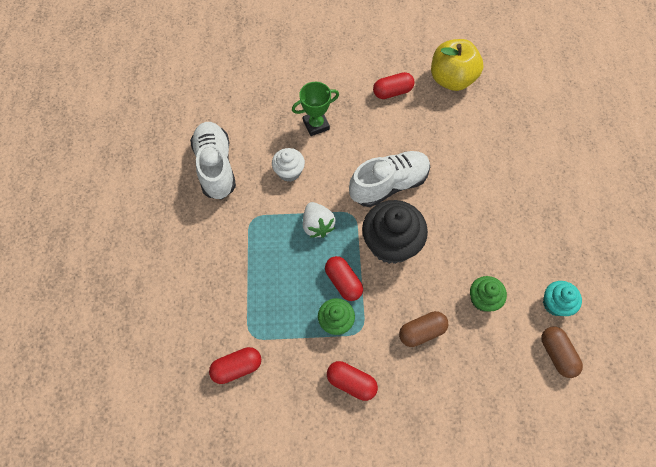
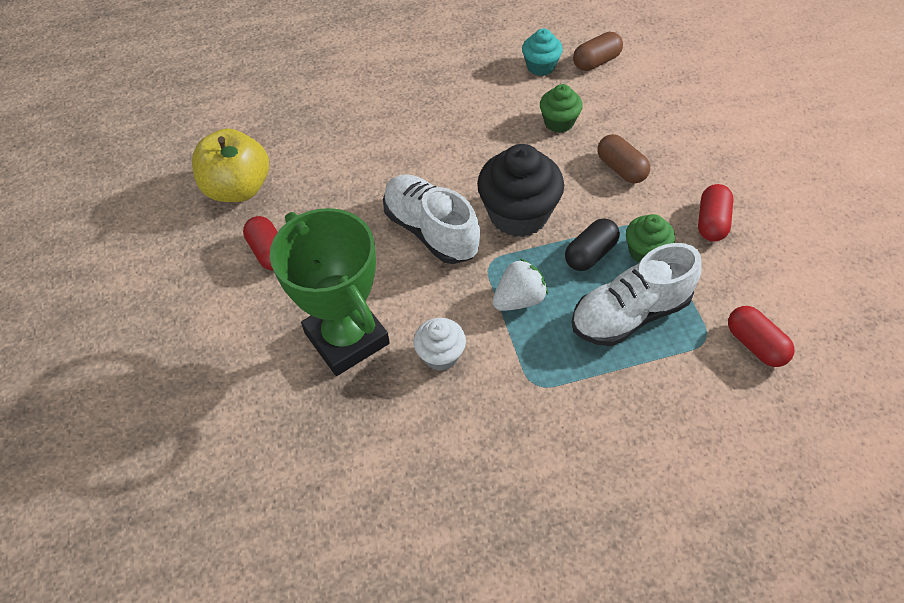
camera: 100 degrees left, 10 degrees down
(216, 167) = (458, 465): white shoe -> white shoe (630, 314)
(316, 125) = (347, 338): green trophy -> green trophy, size x1.86
(343, 282) = (590, 254): red capsule -> black capsule

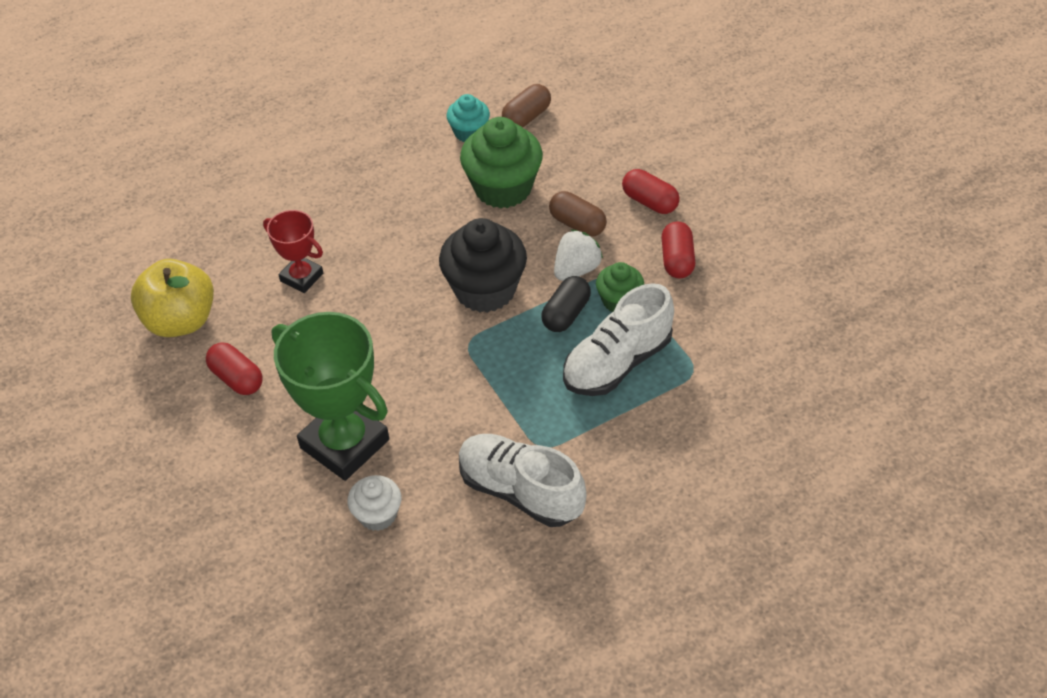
camera: 15 degrees left, 5 degrees down
(355, 169) = (301, 277): none -> red trophy
(431, 231) = (400, 323): white shoe -> white shoe (520, 491)
(440, 355) = (443, 439): white cupcake -> white cupcake (377, 515)
(519, 299) = (506, 371): white strawberry -> white strawberry (576, 269)
(559, 122) = (503, 188): green cupcake -> green cupcake, size x1.81
(755, 344) = (739, 366): red capsule -> red capsule (650, 202)

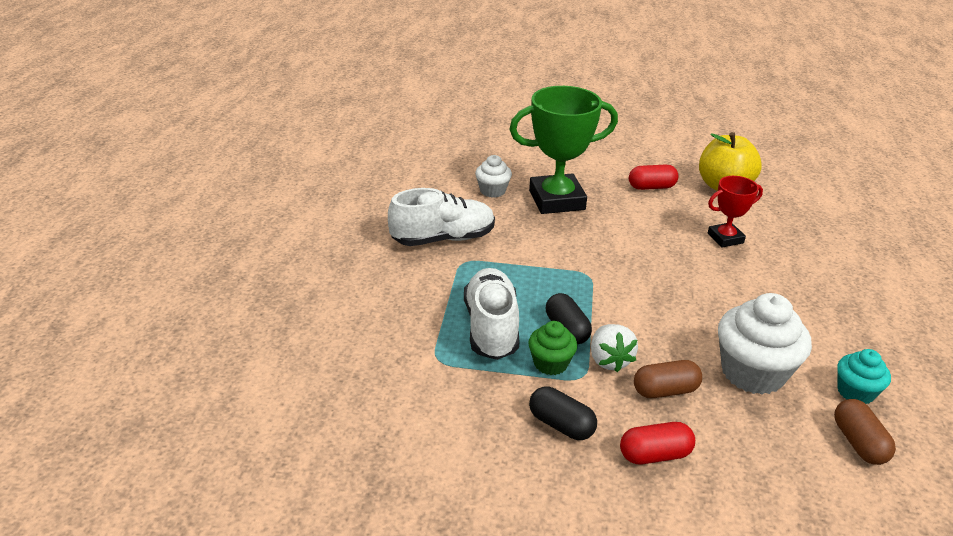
camera: 125 degrees right, 15 degrees down
(485, 290) = (633, 305): black cupcake -> none
(503, 188) = (752, 372): green cupcake -> white cupcake
(677, 260) = (561, 425): red capsule -> black capsule

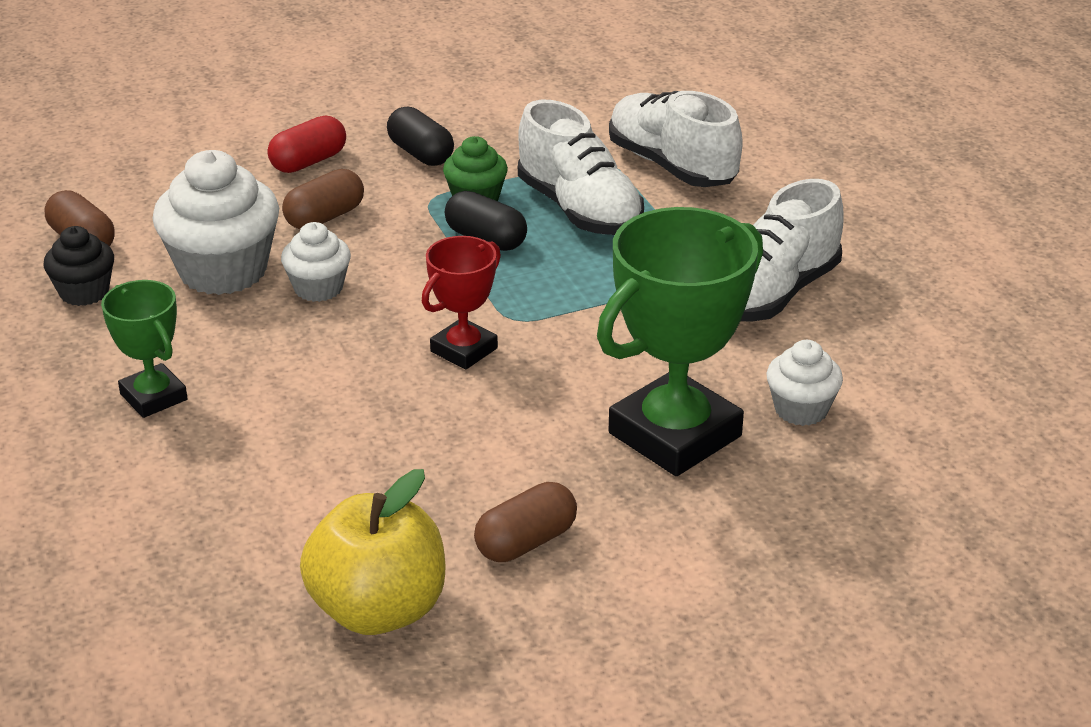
camera: 150 degrees right, 0 degrees up
(399, 337) = (671, 166): none -> white shoe
(561, 425) = (420, 154): black capsule -> black capsule turned 45 degrees clockwise
(609, 360) = (409, 225): white strawberry -> none
(651, 187) = (526, 542): red capsule -> brown capsule
(692, 335) = (318, 288): none -> white cupcake
(725, 238) = (328, 469): red trophy -> red trophy (464, 350)
(811, 303) = (153, 397): none -> green trophy
(855, 392) = (84, 292): turquoise cupcake -> black cupcake

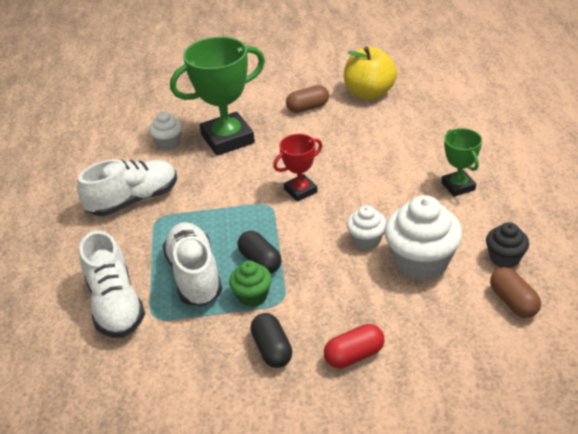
camera: 160 degrees left, 5 degrees up
(324, 217) = (352, 296): brown capsule -> none

